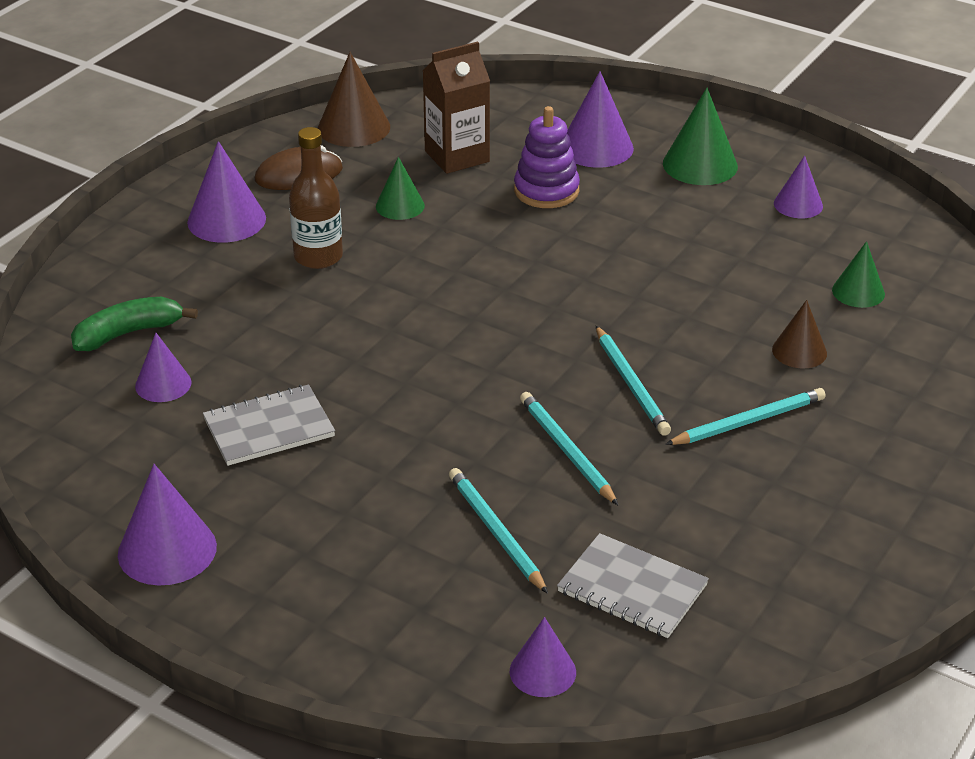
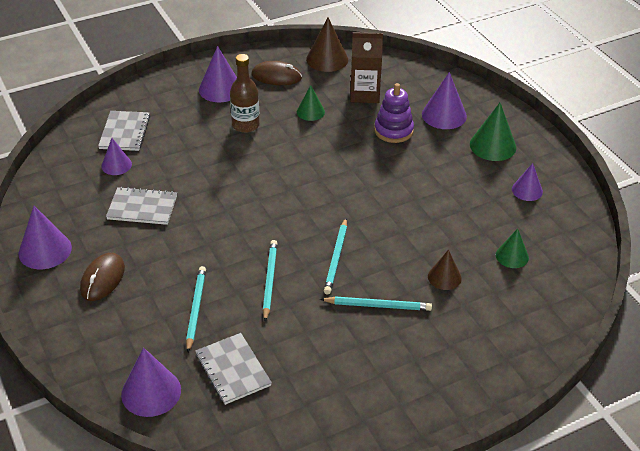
camera: 30 degrees right, 5 degrees up
(128, 333) = (124, 132): green banana -> grey notebook
(307, 551) = (102, 279): none -> brown mouse
(542, 671) = (151, 392): purple cone -> purple cone, size x1.58

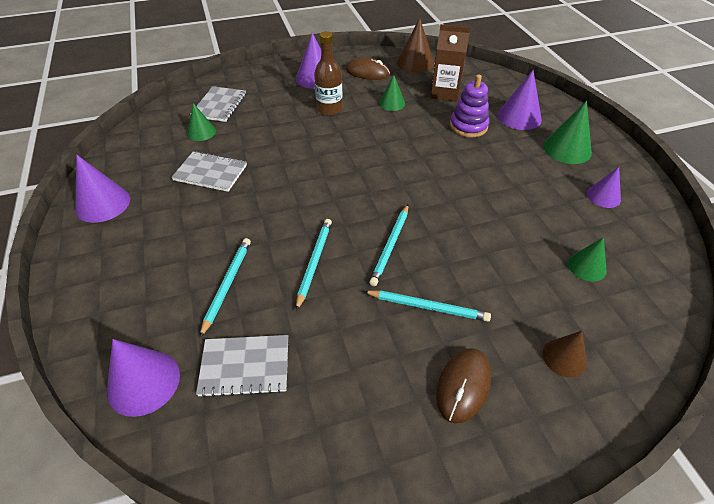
camera: 10 degrees right, 5 degrees up
(102, 279) = (145, 239): brown mouse -> brown mouse (463, 385)
(116, 165) = (201, 132): purple cone -> green cone
(233, 370) = (245, 366): grey notebook -> grey notebook turned 75 degrees counterclockwise
(444, 277) = (508, 282): brown cone -> brown cone (564, 357)

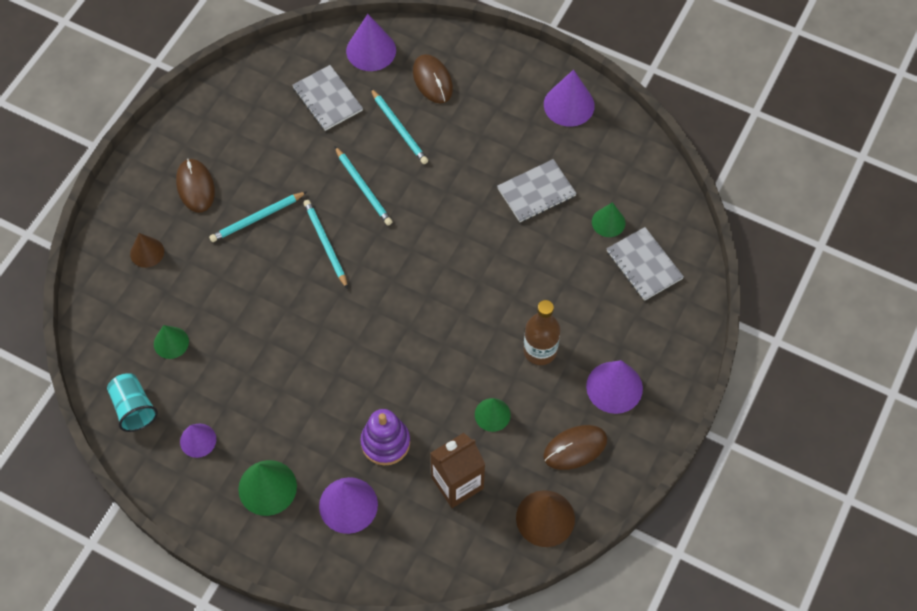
camera: 135 degrees right, 15 degrees up
(146, 302) = (432, 80): none -> brown mouse
(245, 366) = (327, 99): grey notebook -> grey notebook turned 75 degrees counterclockwise
(649, 244) = (134, 408): none -> turquoise cup

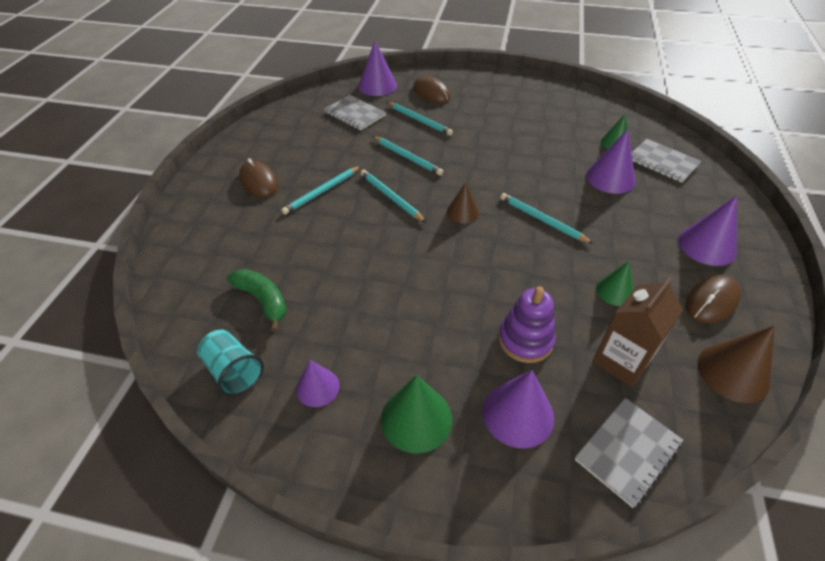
camera: 15 degrees left, 15 degrees down
(147, 252) = (222, 234): brown cone -> brown cone (463, 212)
(171, 342) = (263, 300): green cone -> green banana
(467, 313) = (542, 220): none -> turquoise pencil
(536, 192) = (547, 136): grey notebook -> grey notebook (627, 451)
(540, 350) = (623, 233): brown bottle -> none
(569, 105) = (539, 89): purple cone -> purple cone (610, 178)

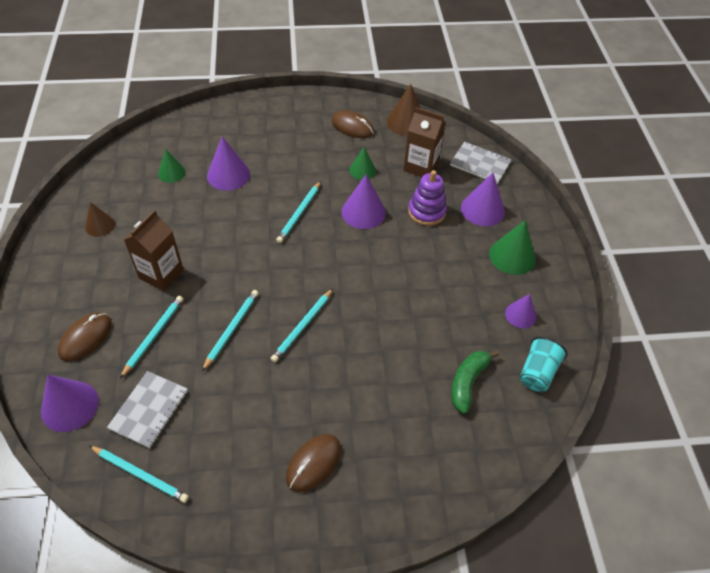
camera: 110 degrees left, 5 degrees up
(322, 192) = (312, 390): turquoise pencil -> turquoise pencil (140, 474)
(463, 212) = (306, 267): brown cone -> brown cone (100, 225)
(483, 128) = (161, 274): none -> brown carton
(662, 162) = (196, 144): grey notebook -> none
(707, 245) = (298, 125): purple cone -> purple cone (363, 212)

